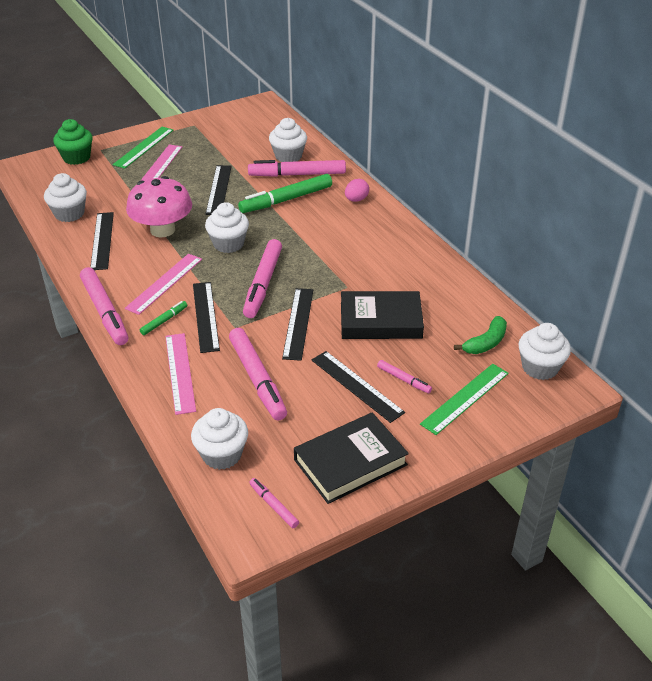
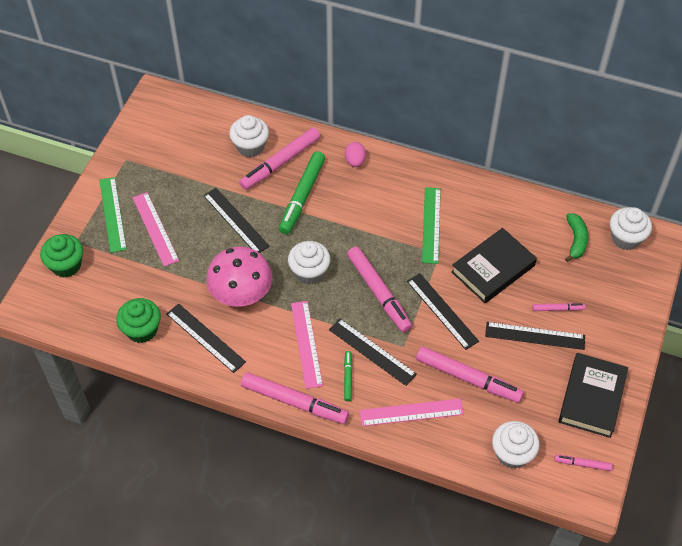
camera: 40 degrees left, 15 degrees up
(69, 214) = (142, 330): white cupcake -> green cupcake
(180, 372) = (411, 412): pink ruler -> pink ruler turned 45 degrees counterclockwise
(465, 398) = (607, 296): green ruler -> green ruler (431, 225)

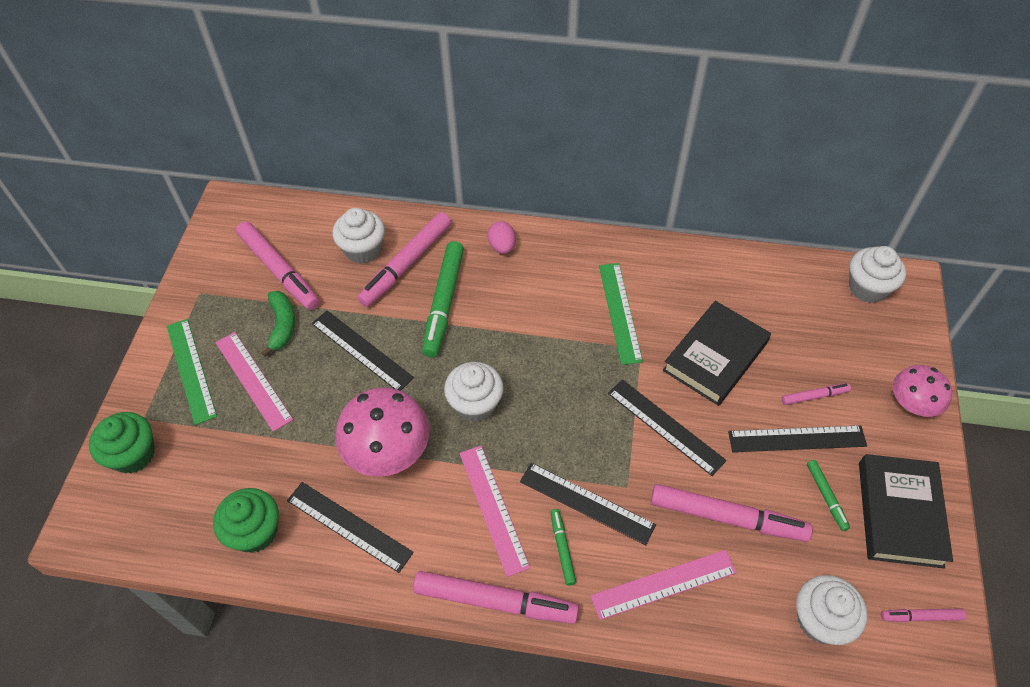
camera: 10 degrees left, 0 degrees up
(379, 293) = (575, 416): pink marker -> pink marker (279, 271)
(543, 377) = (826, 497): none -> green marker
(576, 240) = (807, 301): green banana -> green banana (282, 325)
(629, 326) = (912, 404): none -> pink mushroom

